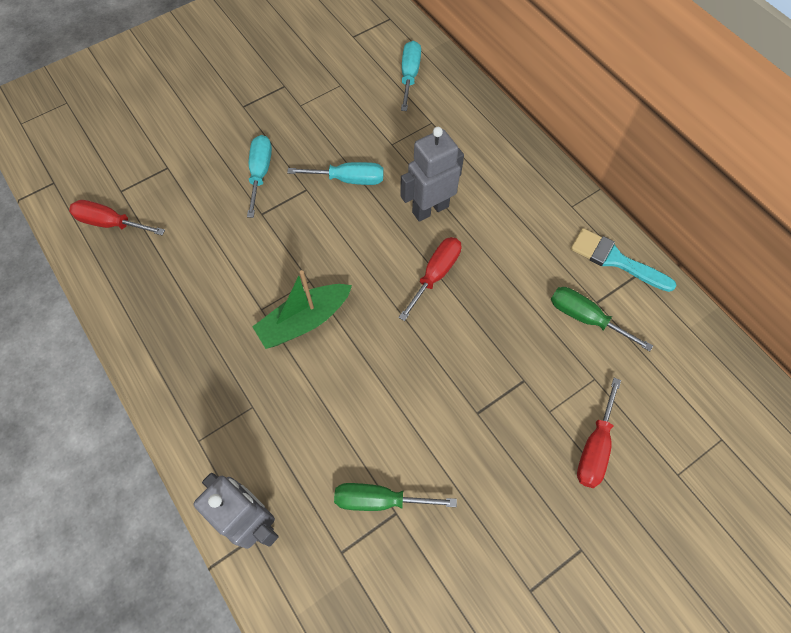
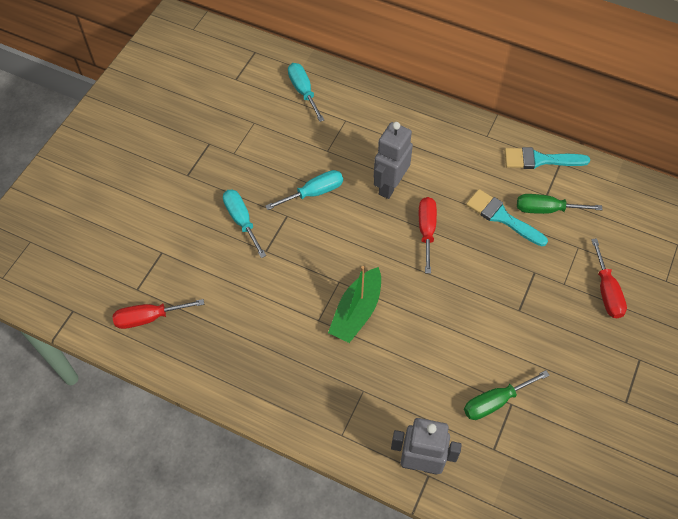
camera: 30 degrees left, 5 degrees down
(528, 301) = (502, 217): none -> turquoise brush

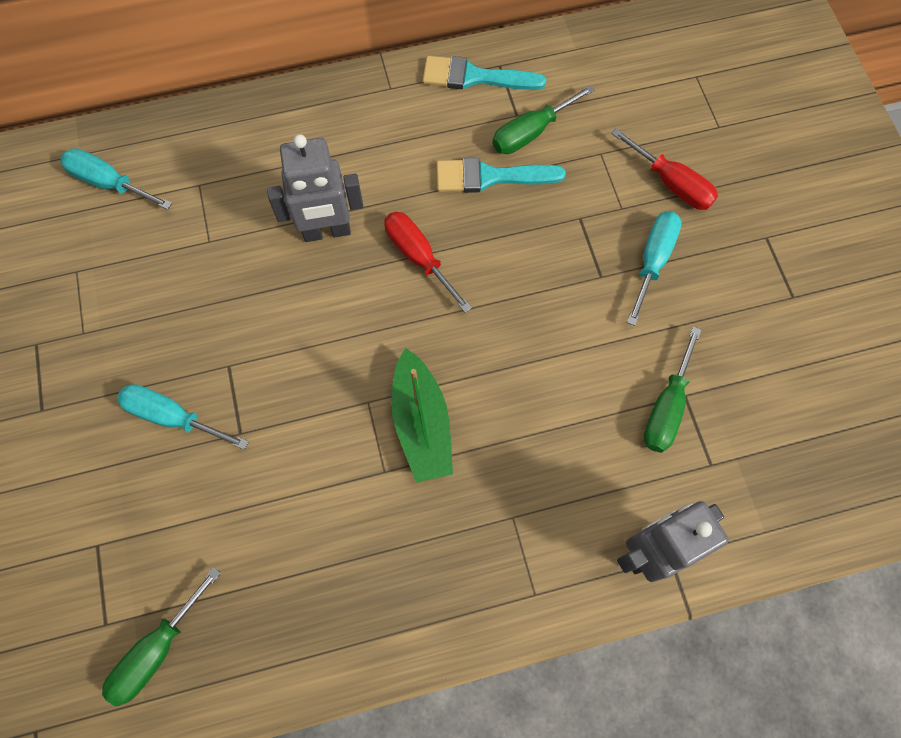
camera: 40 degrees left, 10 degrees up
(149, 318) = (157, 650): red screwdriver -> green screwdriver
(314, 193) = (238, 309): turquoise screwdriver -> turquoise screwdriver (653, 261)
(389, 186) = (327, 232): grey robot -> grey robot turned 90 degrees counterclockwise
(539, 160) = (474, 77): turquoise brush -> turquoise brush turned 45 degrees clockwise

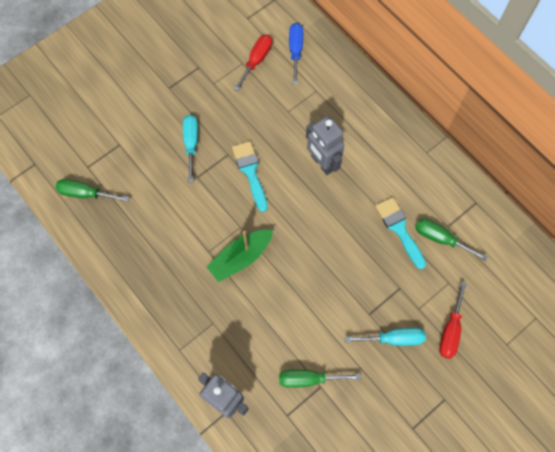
camera: 65 degrees right, 0 degrees up
(109, 183) = (295, 51): turquoise screwdriver -> blue screwdriver
(418, 257) = (331, 214): red screwdriver -> red screwdriver (256, 60)
(474, 77) = (460, 192): turquoise brush -> turquoise brush (250, 172)

